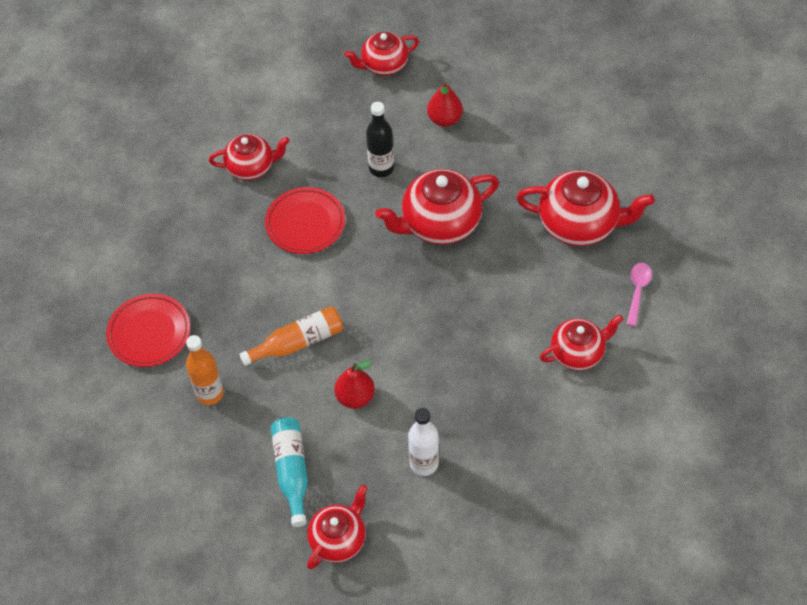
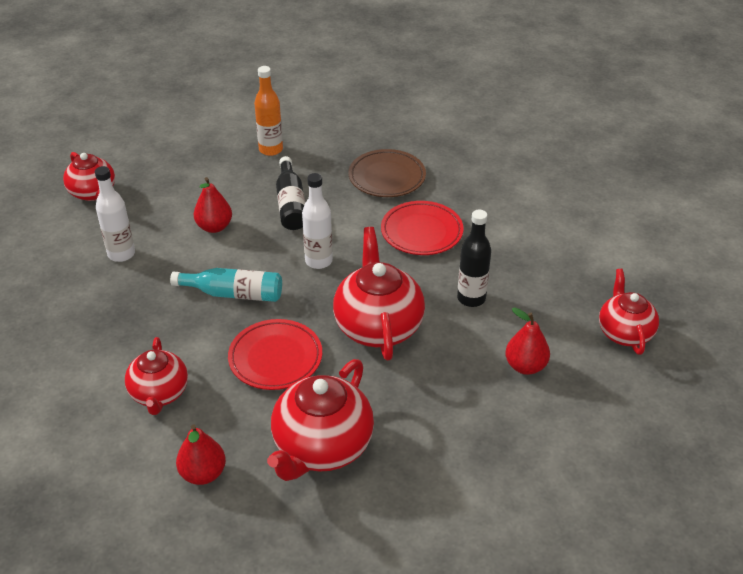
camera: 105 degrees right, 15 degrees down
(149, 333) = (348, 128): red plate -> red plate (275, 358)
(229, 273) = (387, 177): none -> brown plate
(251, 167) = (505, 209): red teapot -> none
(292, 472) = (170, 179): turquoise bottle -> turquoise bottle (233, 293)
(298, 342) = (291, 204): orange bottle -> black bottle
(374, 292) = (318, 261): none -> white bottle
(637, 291) = (203, 473): pink spoon -> red pear

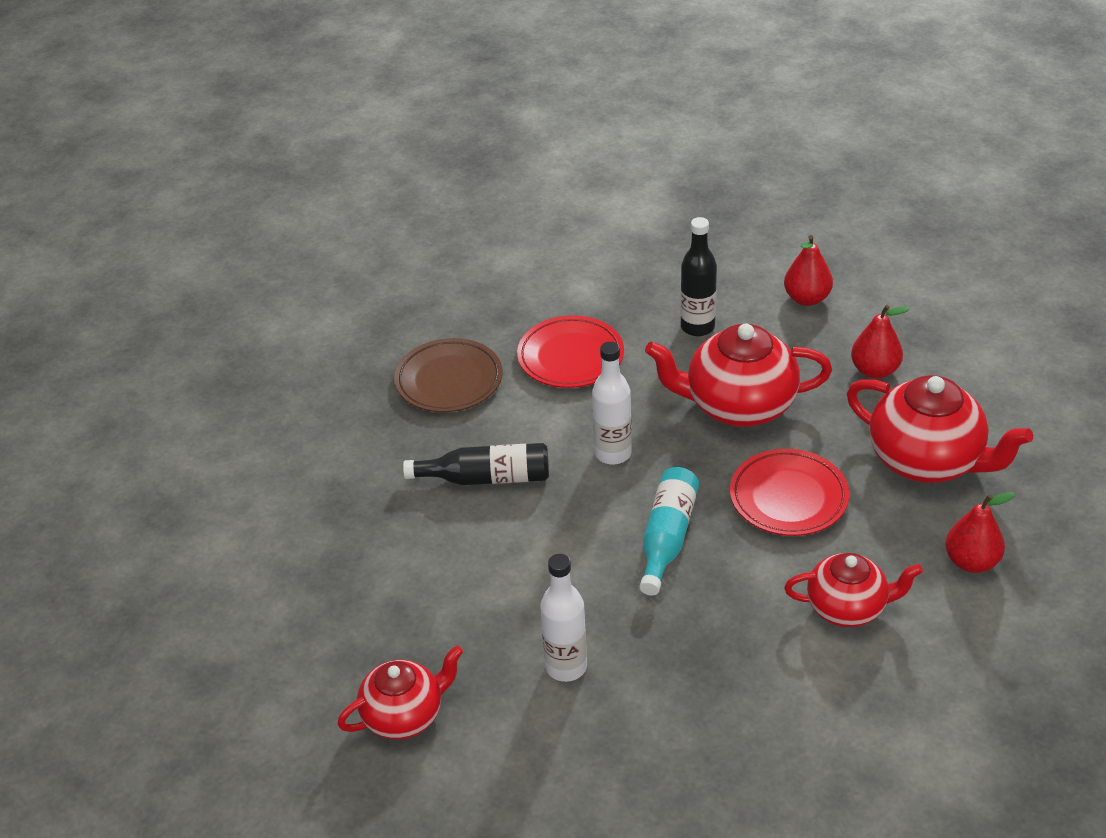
camera: 80 degrees left, 0 degrees up
(214, 227) = (522, 560): red pear -> red pear (875, 370)
(271, 149) = (348, 498): orange bottle -> none
(624, 332) = (760, 225): red teapot -> none

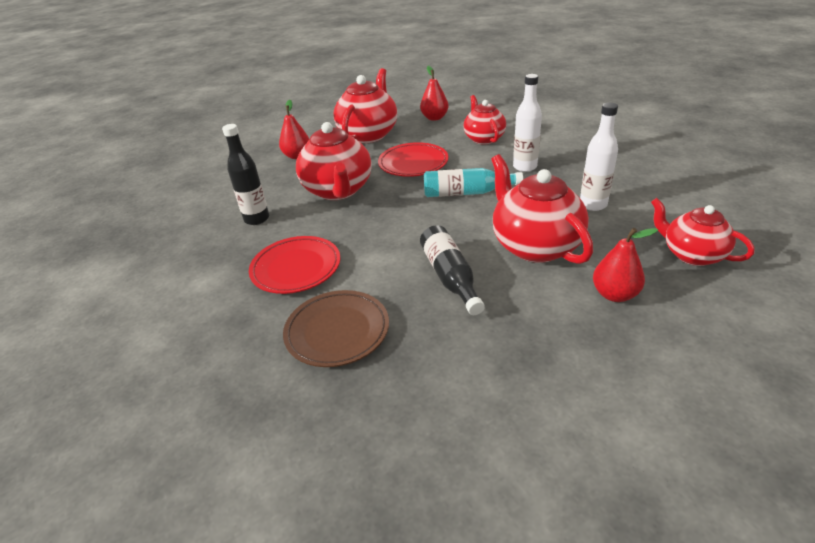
camera: 105 degrees left, 5 degrees down
(504, 569) = (535, 246): none -> red teapot
(613, 453) = (400, 226): white bottle -> white bottle (525, 167)
(807, 298) = (226, 185): red pear -> red pear (614, 294)

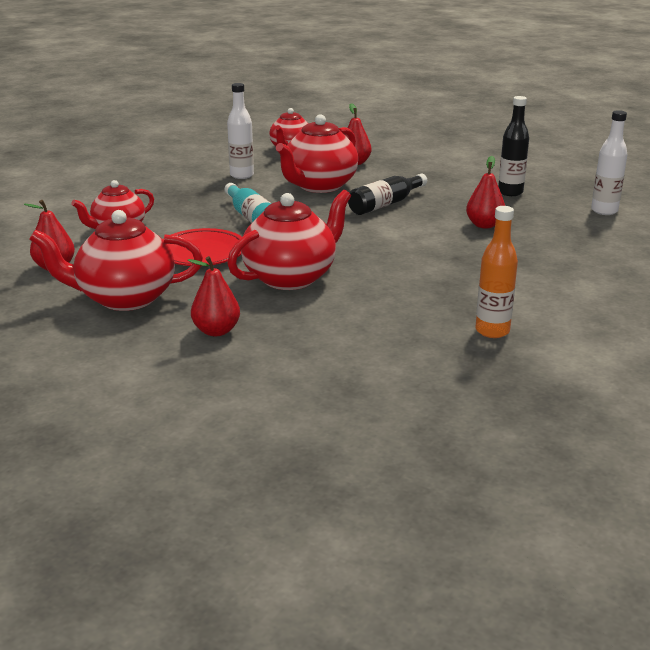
camera: 120 degrees left, 10 degrees down
(167, 253) = (492, 331): none -> orange bottle
(257, 219) = (385, 304): black bottle -> black bottle (510, 192)
(296, 268) = (438, 259): red plate -> none
(337, 332) = (484, 225): brown plate -> red pear
(525, 167) = (183, 203): white bottle -> white bottle (604, 211)

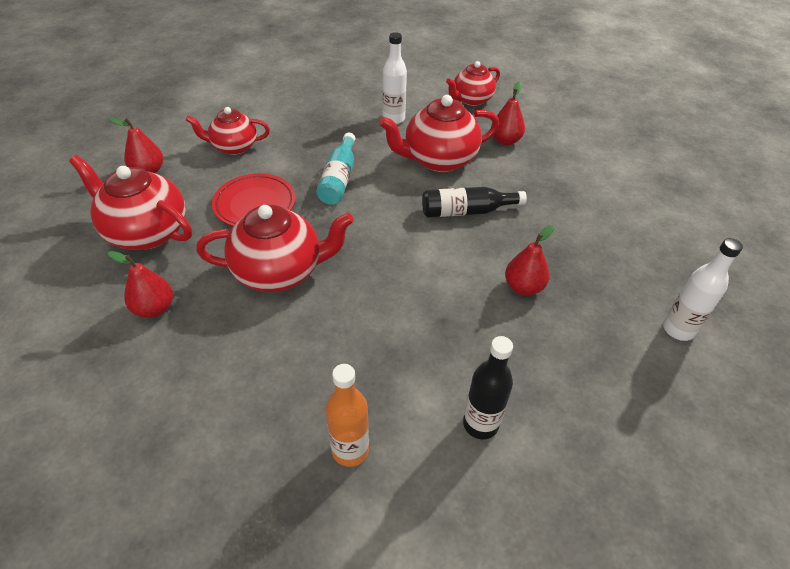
camera: 35 degrees right, 20 degrees up
(510, 192) = (606, 250): black bottle -> black bottle (480, 424)

